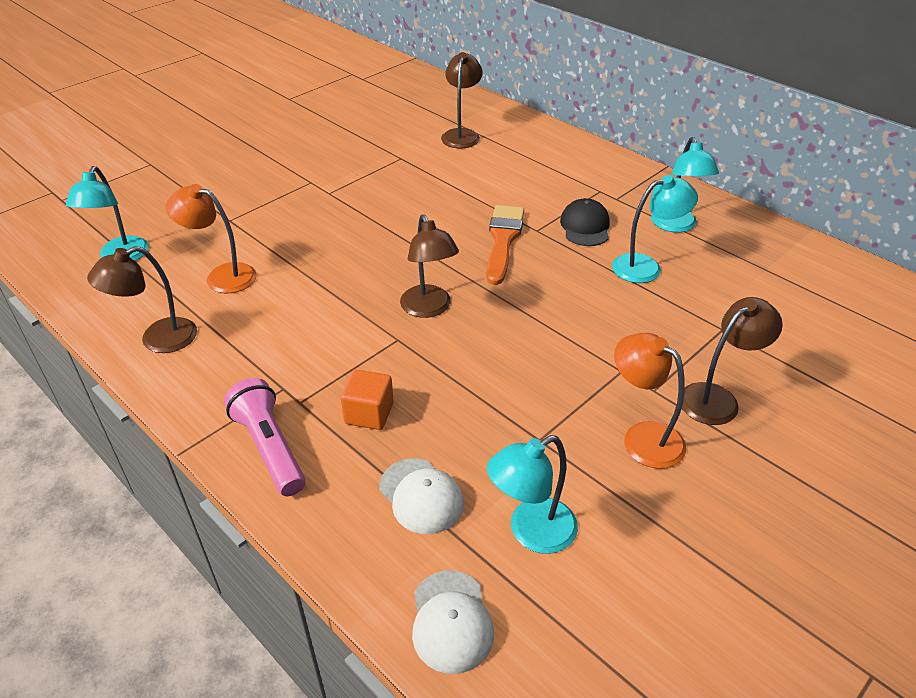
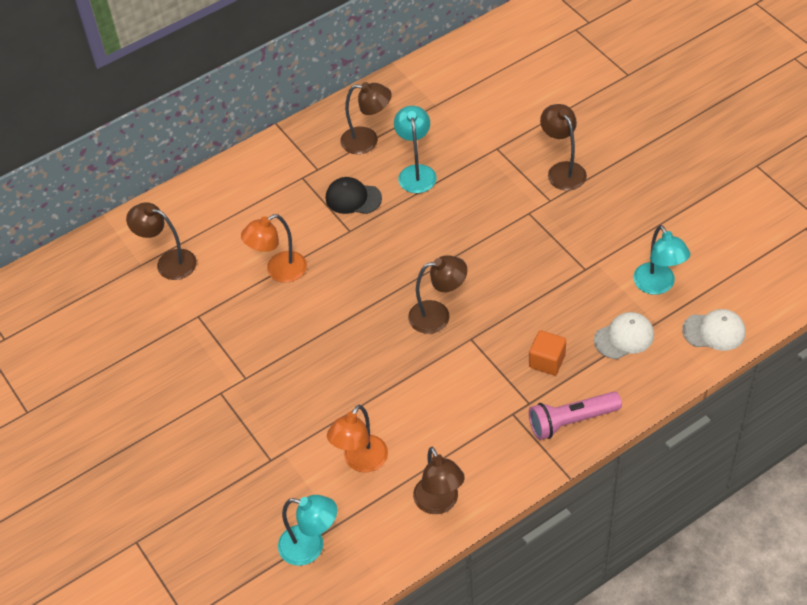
camera: 75 degrees left, 10 degrees up
(503, 240) = (358, 255): orange brush -> none
(643, 437) = (591, 216): orange lamp -> orange lamp (279, 271)
(676, 226) = (367, 141): turquoise lamp -> brown lamp

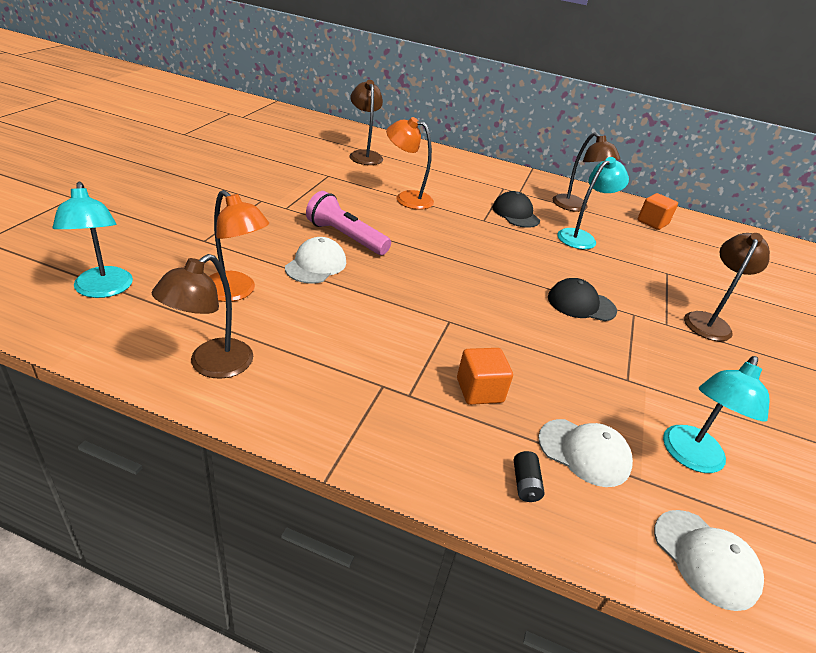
camera: 45 degrees right, 15 degrees down
(352, 393) = (316, 265): none -> white cap
(361, 461) = (236, 292): orange lamp -> orange lamp turned 135 degrees counterclockwise
(425, 97) = (652, 222): none -> orange cube
(438, 315) = (453, 291): brown lamp -> none
(499, 239) = (581, 304): none -> black cap
(571, 421) = (416, 446): pink flashlight -> pink flashlight (345, 237)
(627, 382) = (525, 484): none -> black battery

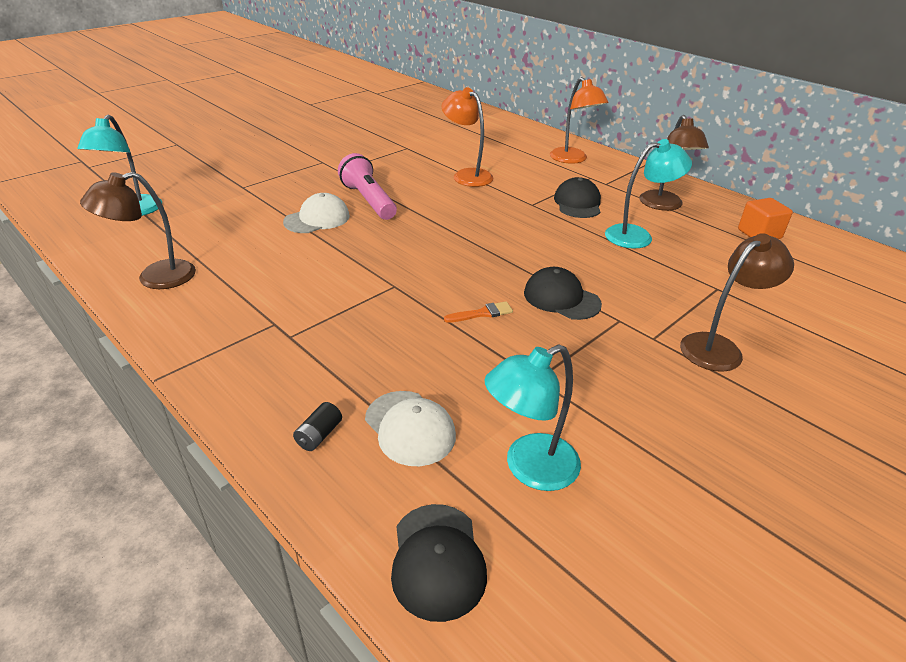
camera: 30 degrees right, 0 degrees up
(236, 292) = (228, 229): orange lamp -> orange lamp (572, 159)
(364, 155) = (463, 133): brown lamp -> none
(479, 390) = (360, 349): orange cube -> none
(539, 331) = (482, 313): none -> orange brush
(705, 558) = (437, 560): white cap -> black cap

